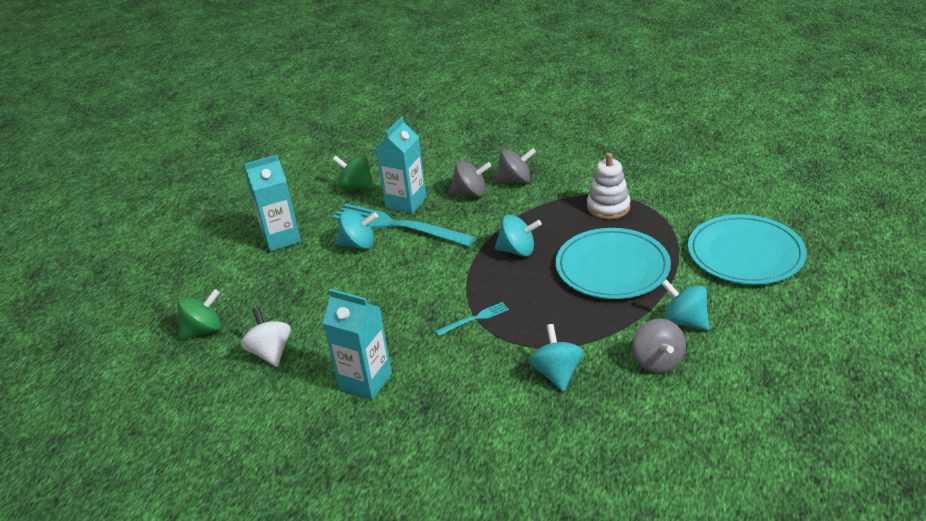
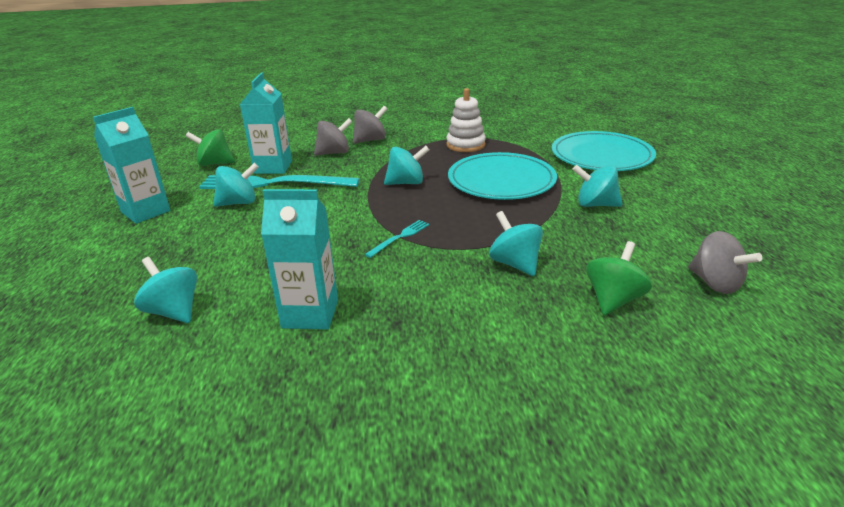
camera: 25 degrees left, 5 degrees down
(203, 330) = (71, 307): green spinning top -> green spinning top (613, 300)
(270, 352) = (174, 311): white spinning top -> turquoise spinning top
(657, 362) = (599, 236): grey spinning top -> grey spinning top (715, 283)

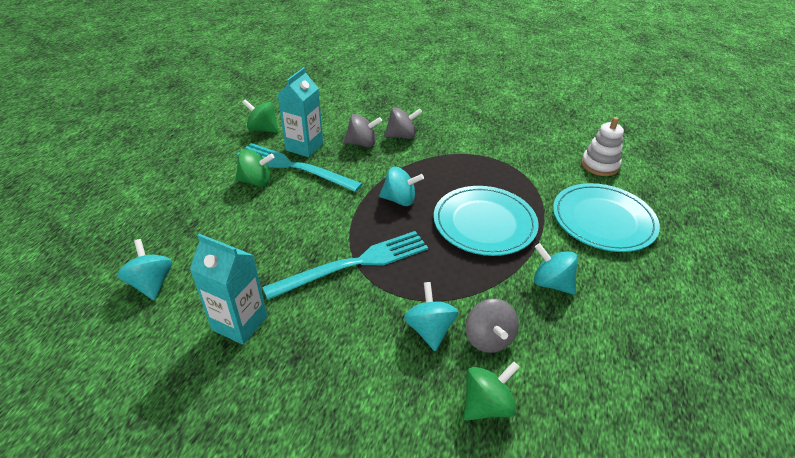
camera: 20 degrees right, 10 degrees up
(145, 211) = (187, 169): turquoise carton -> none
(239, 203) = (256, 181): turquoise spinning top -> green spinning top
(399, 237) = (354, 264): turquoise fork -> turquoise fork, size x2.27
(465, 145) = (481, 167): white stacking toy -> white stacking toy (599, 165)
(715, 283) = (596, 424): grey spinning top -> grey spinning top (488, 339)

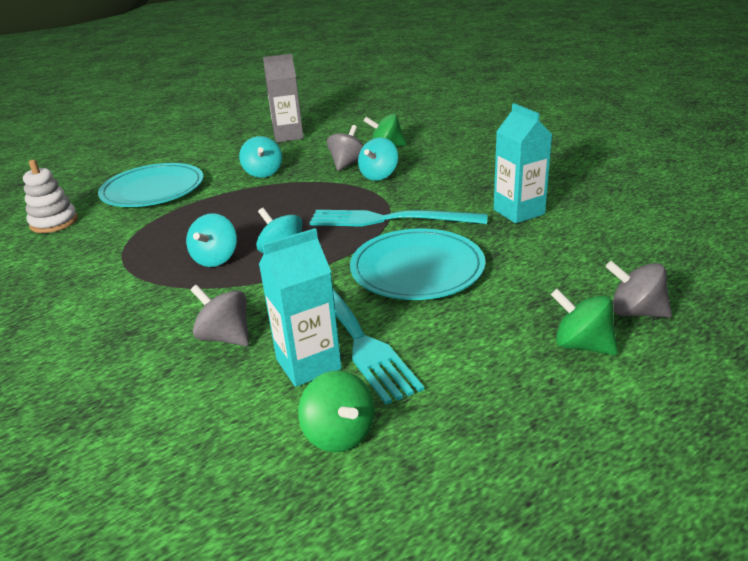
camera: 140 degrees left, 10 degrees down
(151, 283) = (597, 258): turquoise spinning top -> turquoise spinning top (216, 259)
(256, 181) = (423, 331): green spinning top -> green spinning top (581, 345)
(402, 136) = (160, 328): grey spinning top -> grey spinning top (635, 312)
(484, 223) = (242, 214): turquoise plate -> turquoise plate (417, 269)
(645, 376) = (288, 136): none -> grey carton

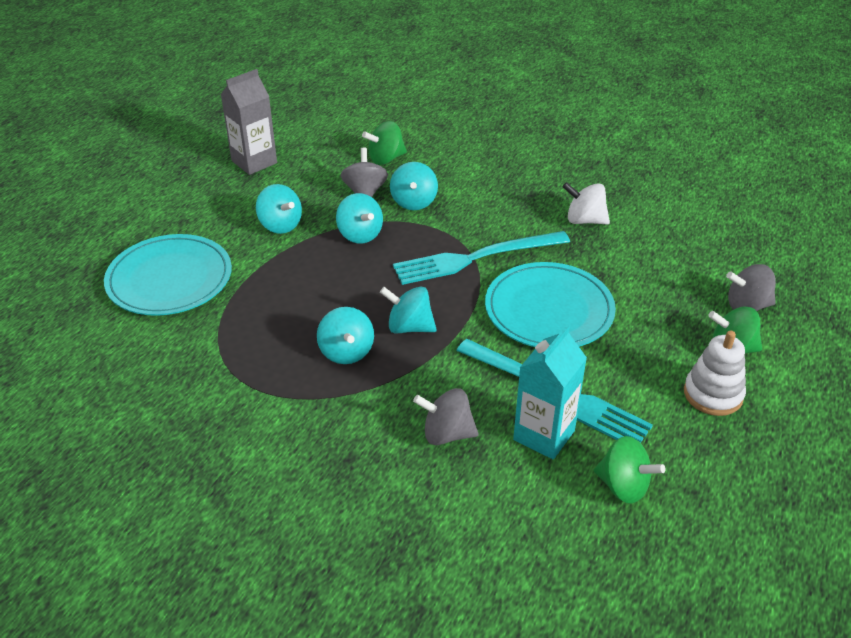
camera: 30 degrees left, 10 degrees up
(54, 222) = (96, 356): white stacking toy -> white stacking toy (713, 394)
(314, 188) = (360, 234): none -> turquoise spinning top
(519, 212) = (584, 220): turquoise carton -> white spinning top

